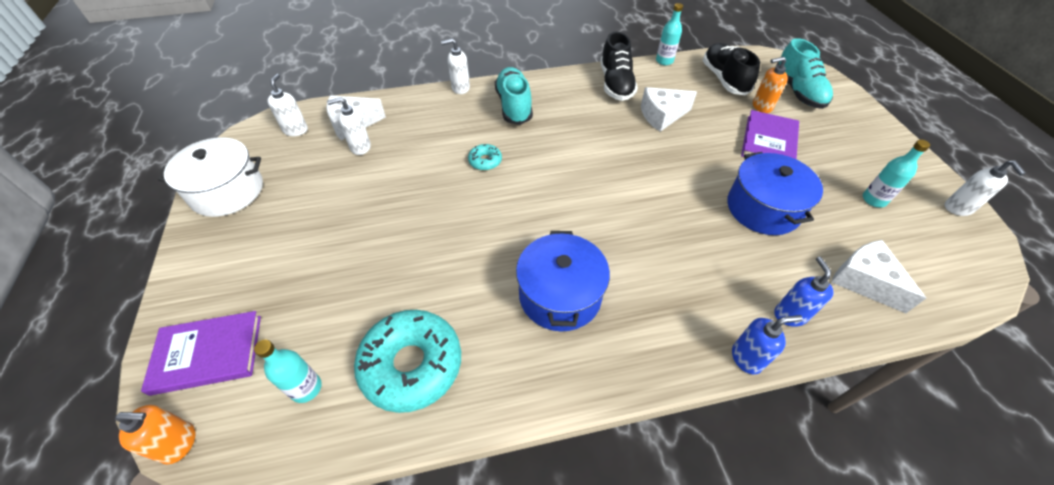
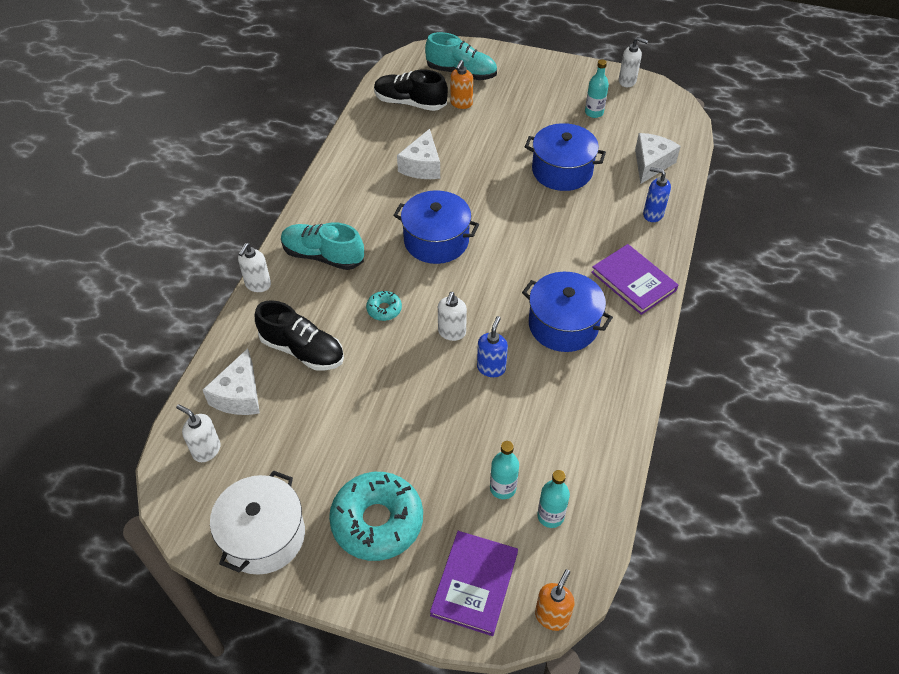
camera: 60 degrees left, 0 degrees up
(360, 147) = (285, 399): white soap dispenser -> white soap dispenser (451, 332)
(412, 365) = (569, 440): turquoise donut -> turquoise donut (377, 521)
(586, 159) = (436, 240): none -> blue pot
(616, 84) = (355, 171): black shoe -> black shoe (302, 350)
(664, 61) = (352, 123): turquoise bottle -> turquoise bottle (503, 488)
(747, 358) = (669, 254): blue soap dispenser -> blue soap dispenser (491, 368)
(768, 141) = (501, 125): purple book -> purple book (633, 281)
(864, 281) = (651, 164): white cheese -> white cheese turned 120 degrees clockwise

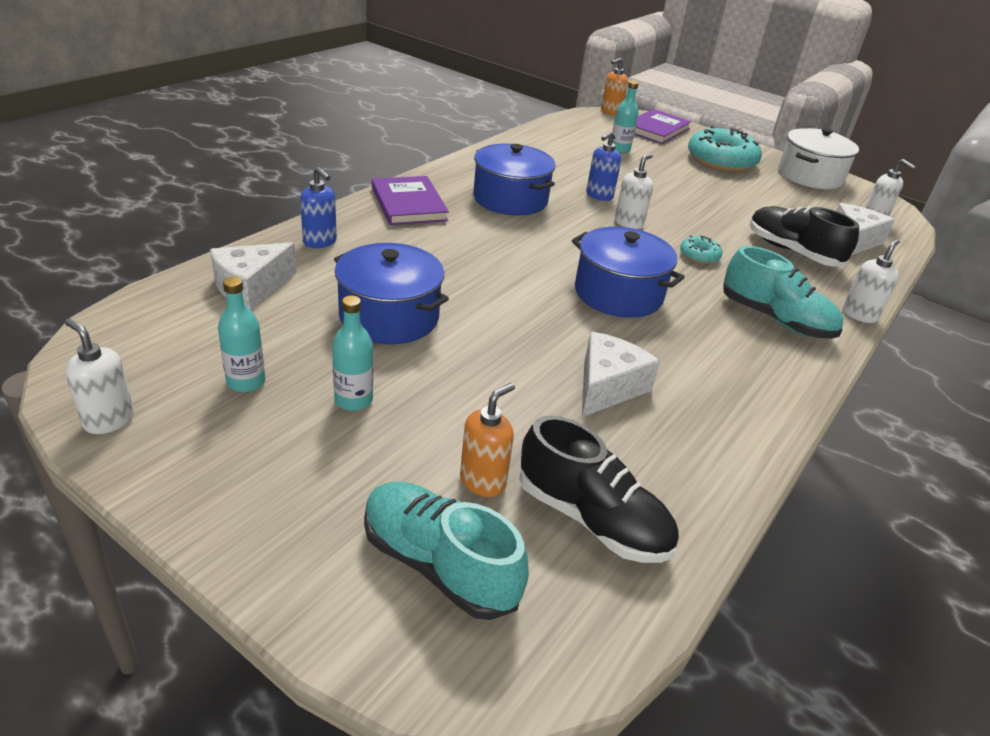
camera: 165 degrees left, 15 degrees down
(550, 516) = (590, 134): turquoise bottle -> turquoise bottle (353, 400)

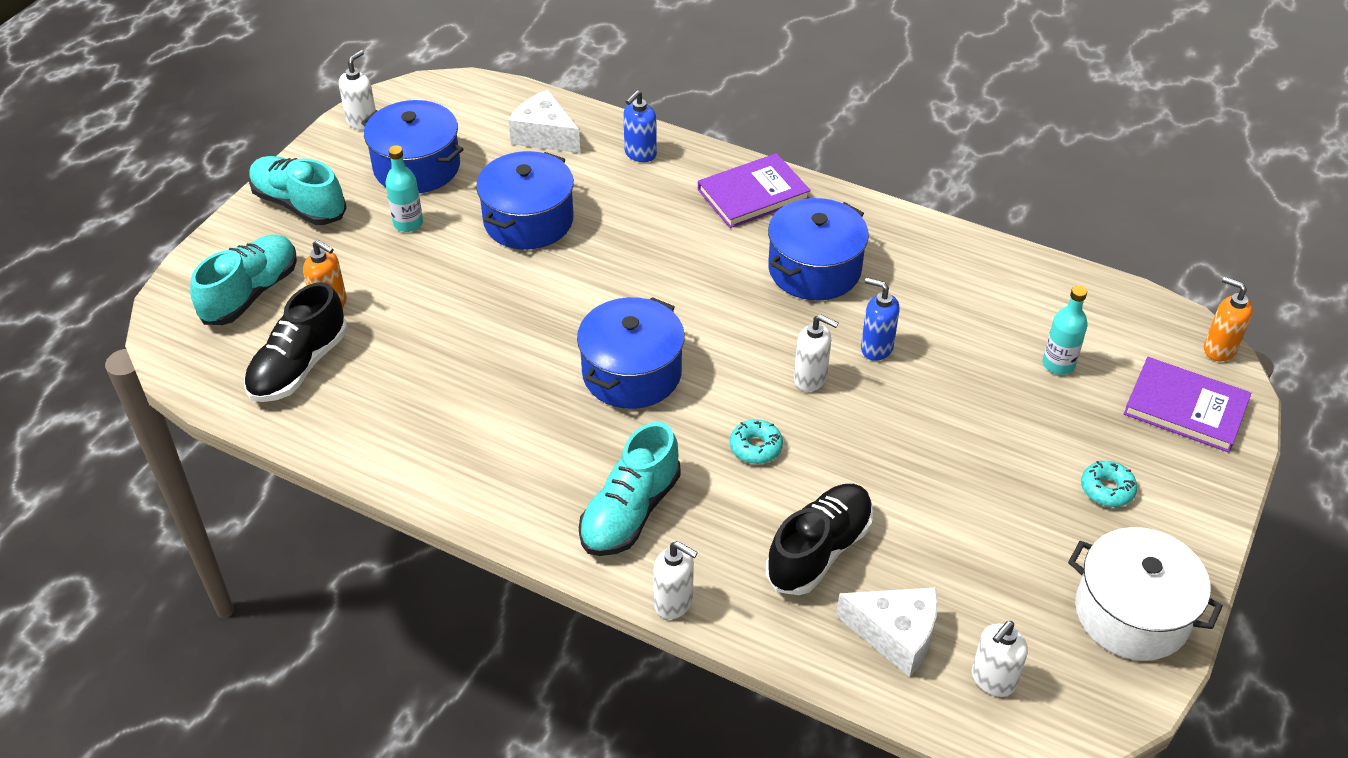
camera: 85 degrees right, 10 degrees up
(246, 382) = (417, 167): turquoise bottle -> blue pot
(260, 499) = (299, 204): none -> turquoise shoe
(607, 387) = (463, 369): white cheese -> none
(721, 161) = (1107, 489): turquoise donut -> turquoise donut, size x0.45

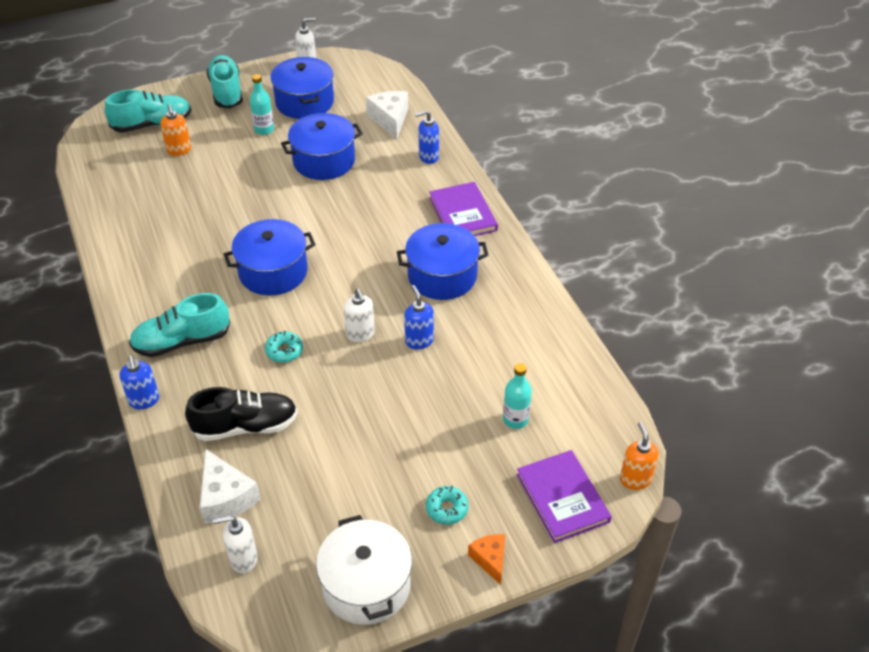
camera: 40 degrees right, 0 degrees up
(299, 366) = (129, 172): black shoe -> none
(674, 602) = (144, 400): white soap dispenser -> blue soap dispenser
(753, 194) = (462, 214): purple book -> purple book turned 60 degrees clockwise
(1199, 507) = (490, 559): none -> orange cheese

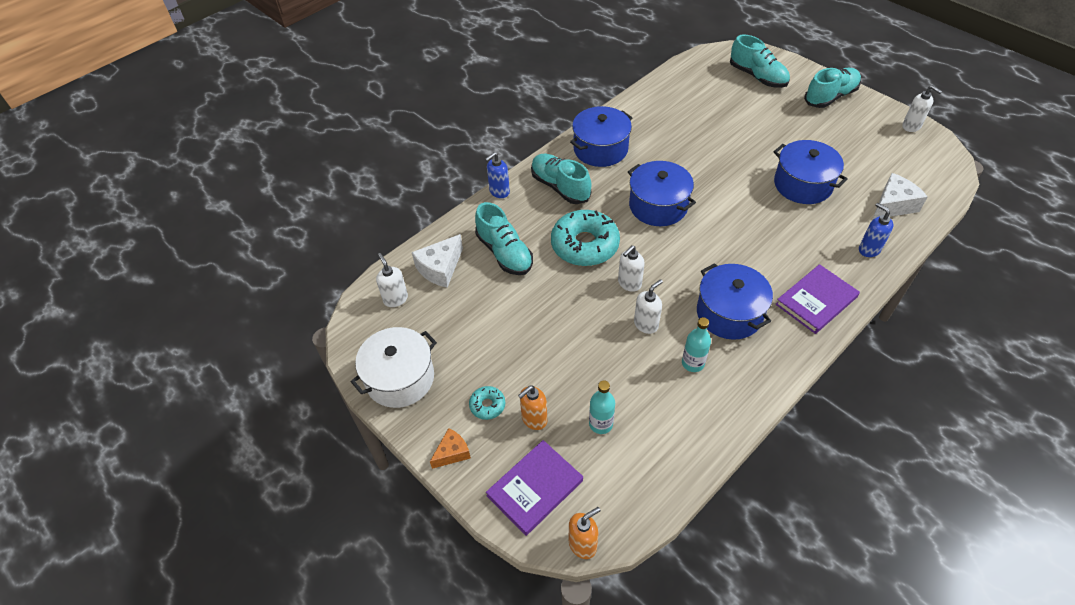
camera: 70 degrees right, 5 degrees up
(179, 150) = (743, 102): orange soap dispenser -> orange soap dispenser (534, 419)
(245, 426) = (504, 253): black shoe -> turquoise shoe
(264, 129) = (807, 135): turquoise bottle -> turquoise bottle (693, 363)
(284, 351) = (585, 245): turquoise donut -> turquoise donut, size x2.20
(304, 102) = (862, 144): blue pot -> blue pot (600, 149)
(419, 341) = (646, 324): blue soap dispenser -> white soap dispenser

